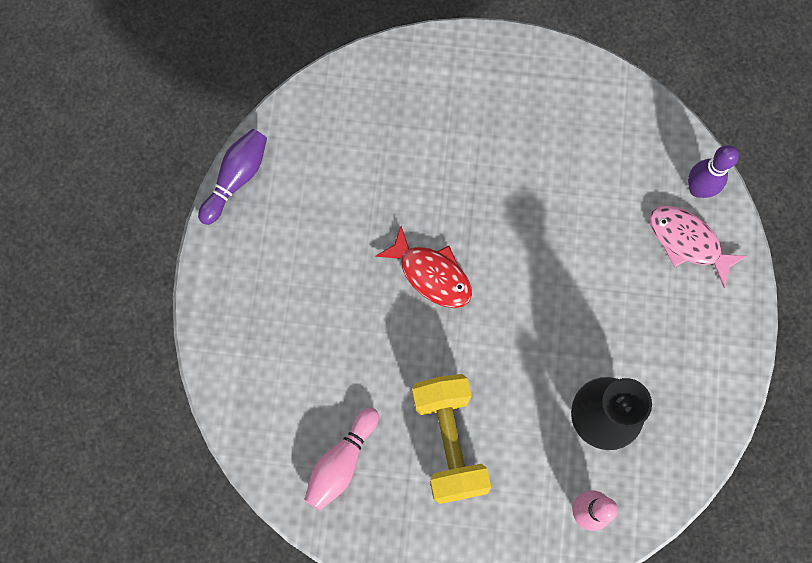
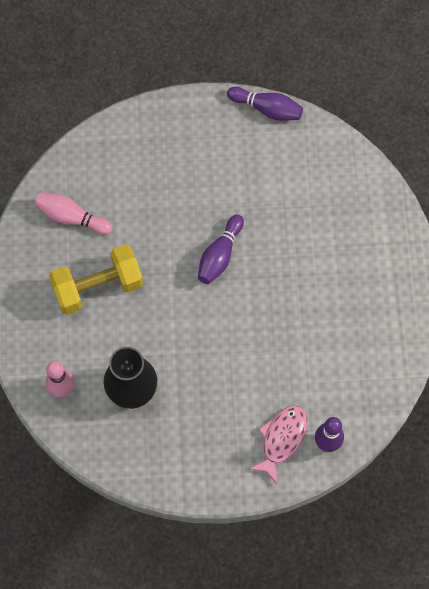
camera: 80 degrees right, 5 degrees down
(431, 274) = (220, 255): red fish -> purple bowling pin

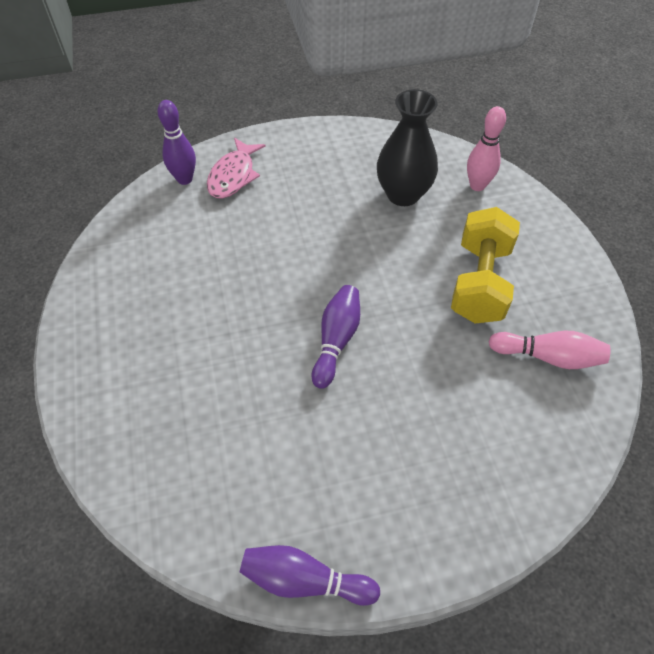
camera: 170 degrees right, 15 degrees down
(98, 287) = (479, 282): yellow dumbbell -> yellow dumbbell turned 45 degrees counterclockwise

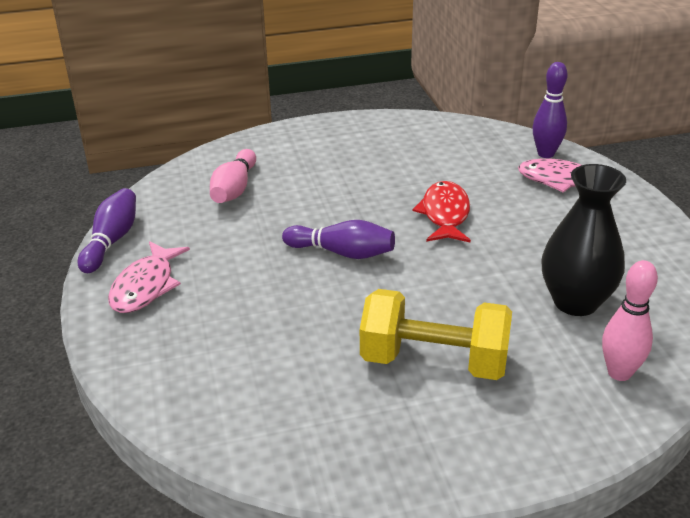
camera: 90 degrees right, 20 degrees down
(278, 260) = (445, 214): none -> red fish
(393, 521) = (146, 286): none -> pink fish
(548, 357) = (320, 413): pink bowling pin -> pink bowling pin (234, 189)

